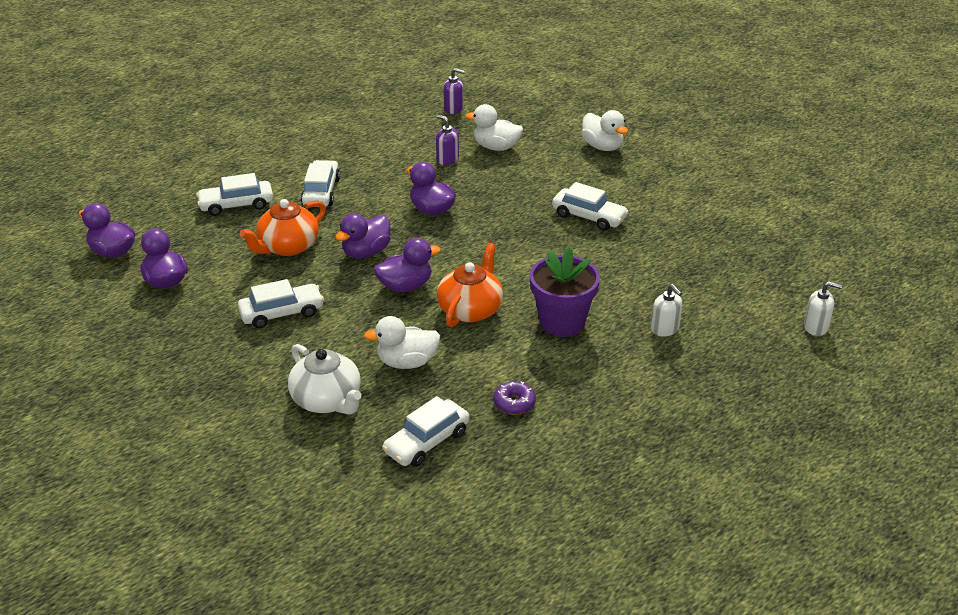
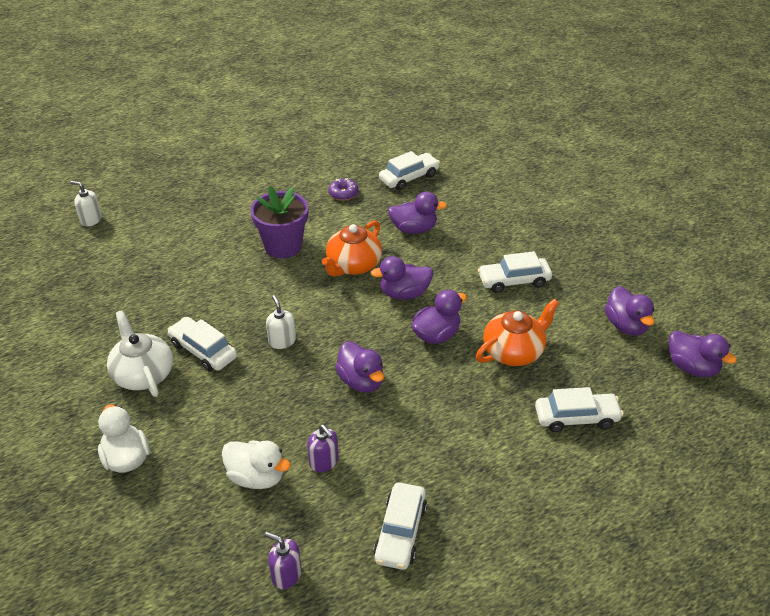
camera: 170 degrees left, 5 degrees up
(321, 192) = (480, 425): white car -> white car (400, 532)
(327, 400) = (475, 209): white teapot -> white teapot (143, 374)
(407, 362) = (414, 229): white duck -> purple duck
(665, 329) = (206, 231): white soap dispenser -> white soap dispenser (282, 341)

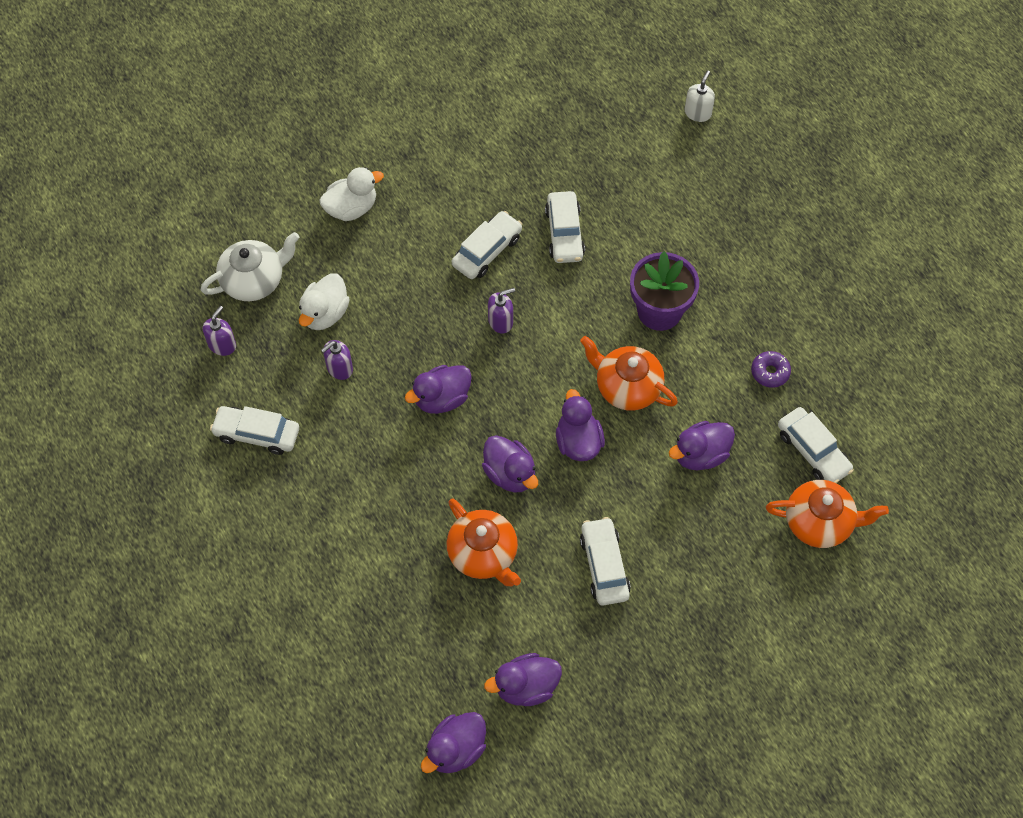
camera: 90 degrees right, 20 degrees up
(143, 374) = (455, 204): white teapot -> white teapot (254, 280)
(282, 341) = (501, 321): white soap dispenser -> purple soap dispenser
(414, 229) = (700, 455): purple duck -> purple duck turned 60 degrees clockwise
(464, 177) = (819, 522): none -> orange teapot
(576, 418) = (384, 607): white car -> white car (564, 233)

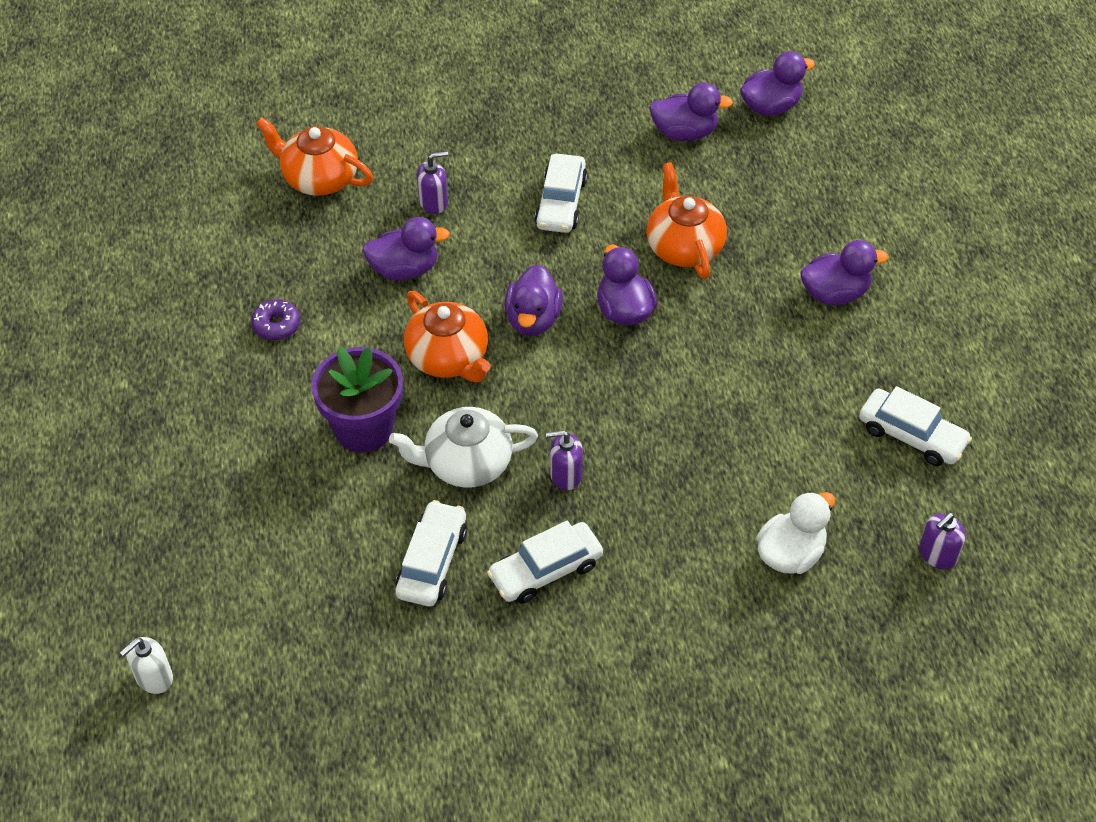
camera: 160 degrees left, 10 degrees down
(254, 280) = (877, 629): white teapot -> white teapot (466, 463)
(339, 368) = (790, 480): purple soap dispenser -> purple soap dispenser (433, 202)
(351, 208) = (712, 692): white duck -> none
(442, 399) = (673, 409): purple duck -> purple duck (835, 293)
(813, 451) = (282, 238): white car -> none

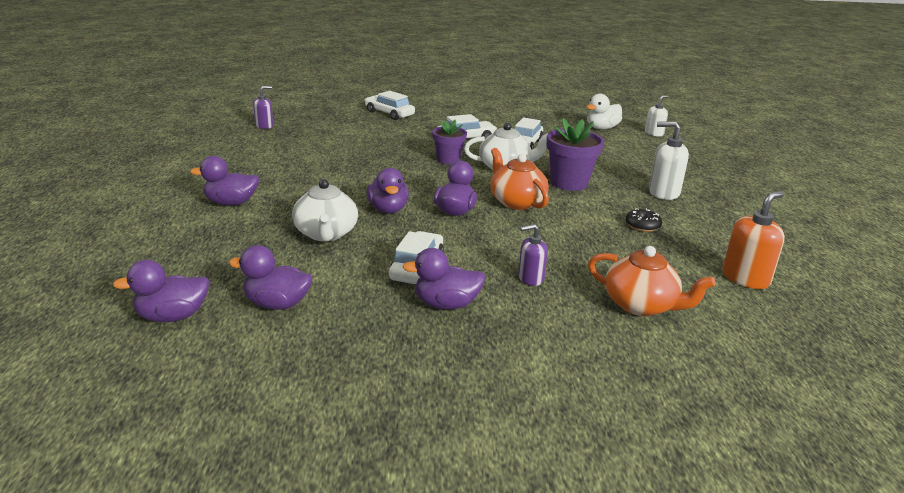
camera: 175 degrees left, 25 degrees down
(184, 236) = (745, 278): none -> orange soap dispenser
(217, 422) = (663, 193): none -> white soap dispenser
(276, 325) = (642, 226): purple donut -> black donut
(404, 269) = (551, 243): purple duck -> purple duck (446, 304)
(565, 475) = (448, 159): purple soap dispenser -> purple flower pot
(683, 246) = (326, 234): orange teapot -> white teapot
(790, 554) = (338, 132): white duck -> white duck (602, 128)
(911, 435) = (240, 153): white car -> white car (389, 113)

